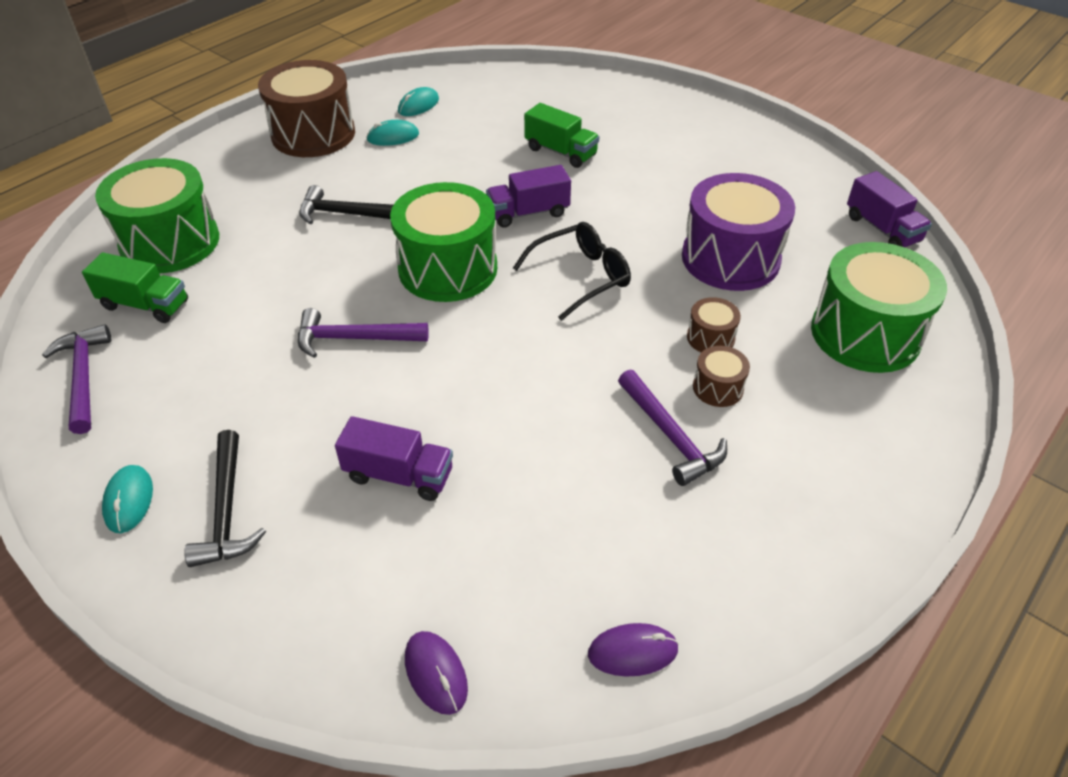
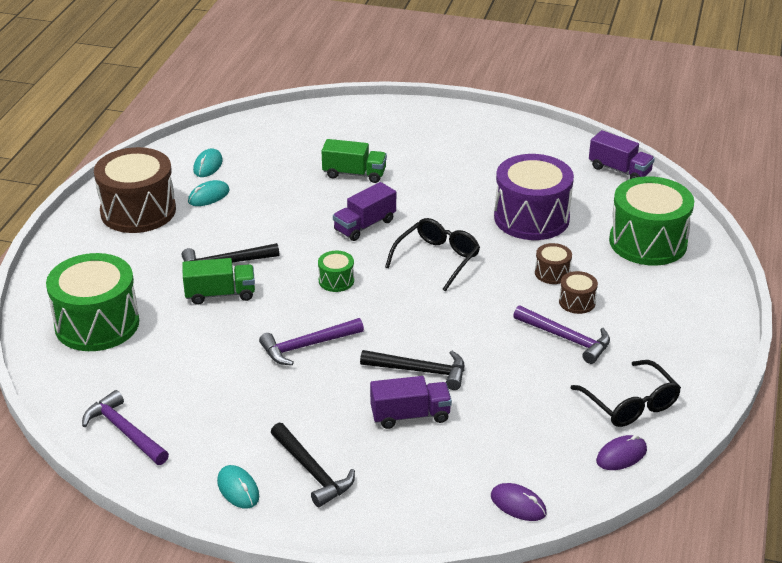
camera: 25 degrees left, 10 degrees down
(145, 305) = (122, 372): green truck -> green truck (220, 294)
(448, 268) = (336, 281): green drum -> green drum, size x0.45
(456, 417) = (420, 371): none -> black hammer
(697, 568) = (630, 403): none -> black glasses

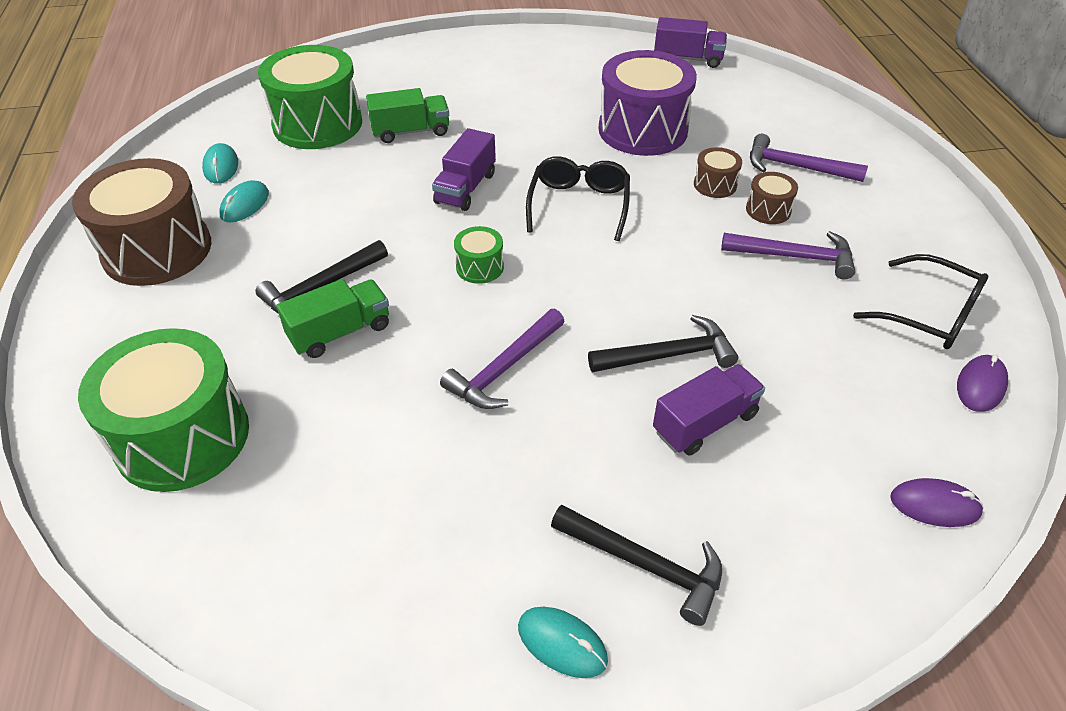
camera: 25 degrees left, 10 degrees up
(124, 431) = (324, 609): purple hammer -> purple hammer (796, 167)
(648, 242) = (779, 124): green drum -> green drum (317, 124)

